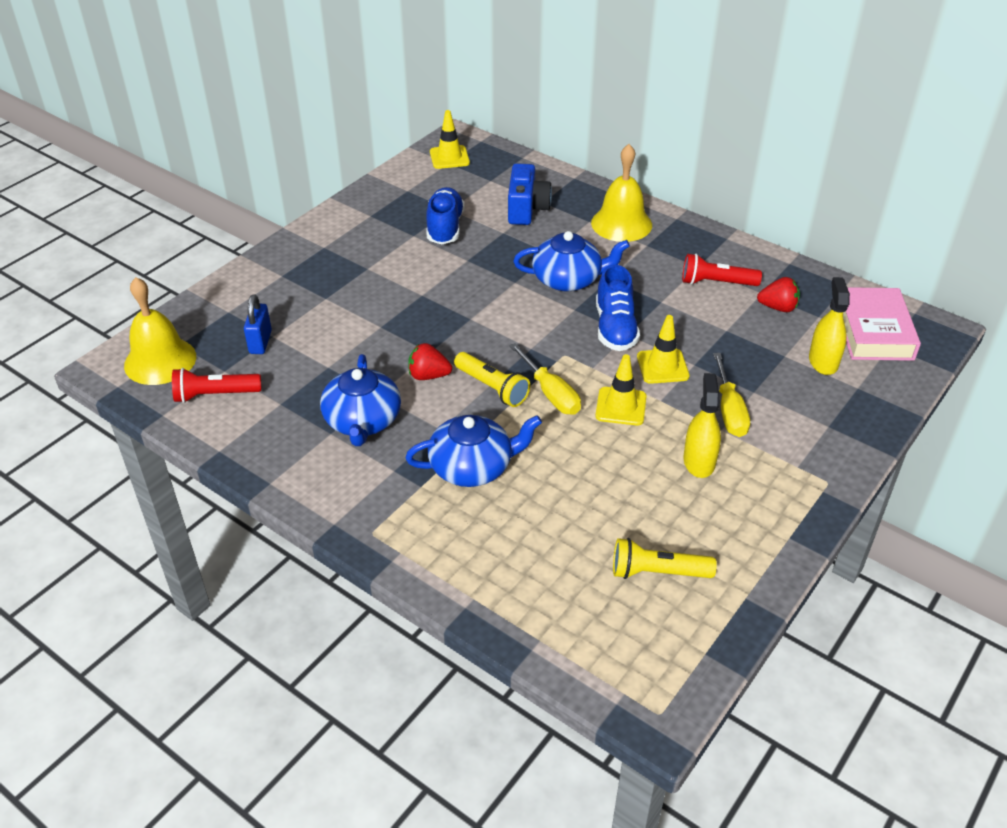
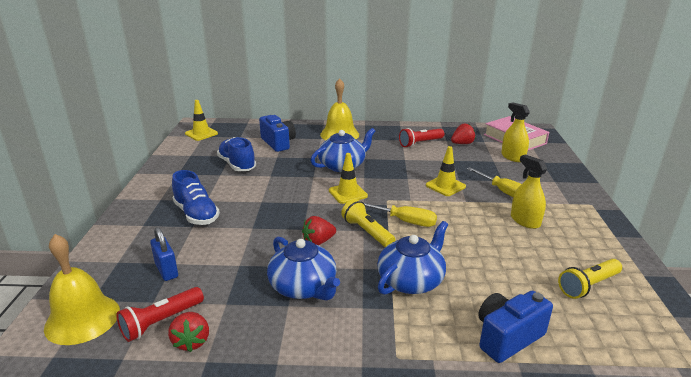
camera: 35 degrees left, 15 degrees down
(223, 426) = (191, 341): none -> red strawberry
(492, 388) = (367, 232): yellow flashlight -> yellow flashlight turned 135 degrees counterclockwise
(494, 572) = (507, 337): none -> blue camera
(615, 328) = (397, 178): blue shoe -> blue shoe (196, 214)
(621, 406) = (451, 212): yellow traffic cone -> yellow traffic cone (348, 193)

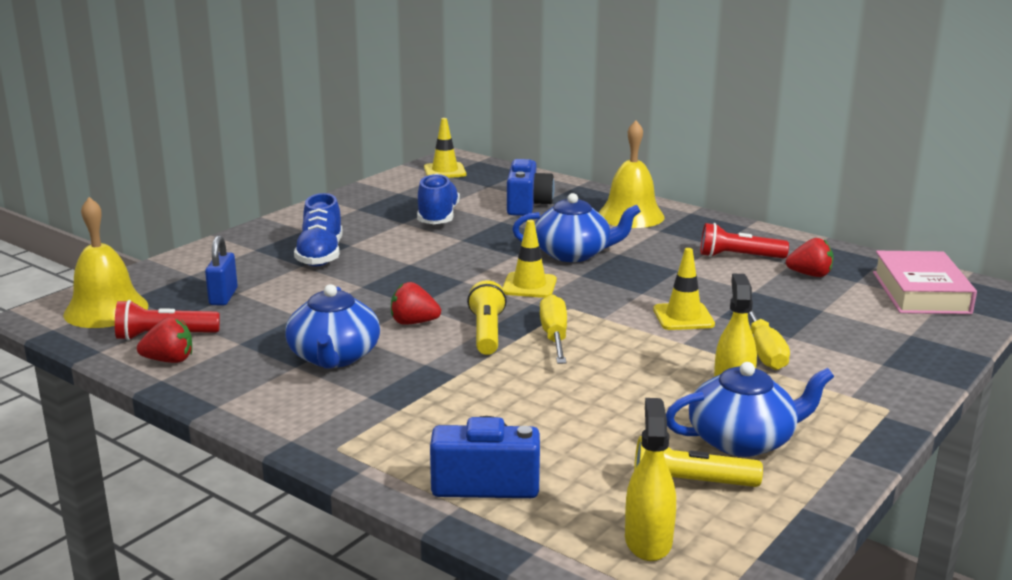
camera: 35 degrees right, 5 degrees down
(191, 341) = (169, 360): red strawberry -> red strawberry turned 120 degrees counterclockwise
(404, 221) = (554, 336): yellow screwdriver -> yellow screwdriver turned 150 degrees counterclockwise
(411, 280) = (462, 394): blue teapot -> blue teapot (743, 440)
(512, 157) = (867, 314): yellow spray bottle -> yellow spray bottle (648, 541)

